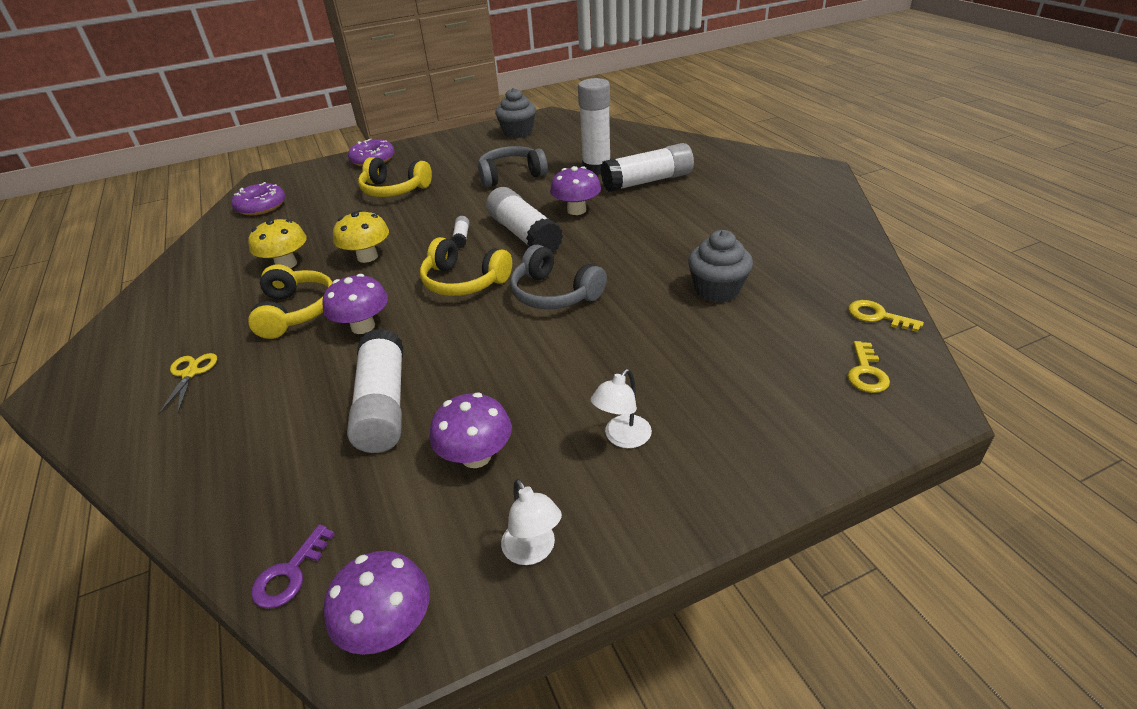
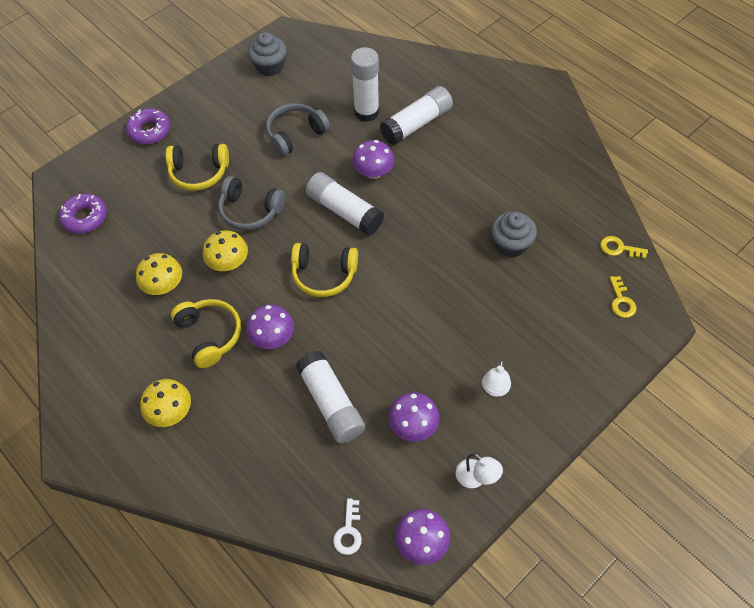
camera: 20 degrees left, 20 degrees up
(190, 373) = (171, 412): yellow scissors -> yellow mushroom
(290, 574) = (348, 531): purple key -> white key
(461, 237) = (295, 225): white glue stick -> none
(554, 294) = (398, 273): grey headphones -> grey headphones (250, 211)

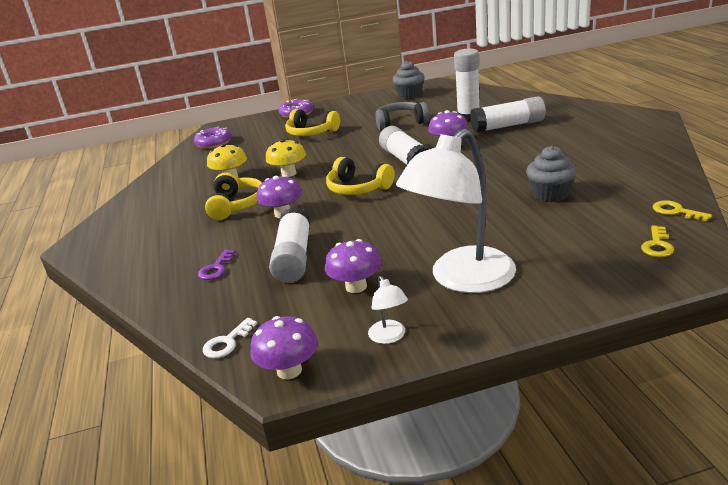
camera: 30 degrees right, 30 degrees down
(171, 412) = (164, 238): yellow mushroom -> none
(250, 211) = (331, 152): grey headphones -> none
(265, 441) = (216, 268): none -> purple key
(494, 389) = (462, 279): white lamp -> white lamp, size x2.46

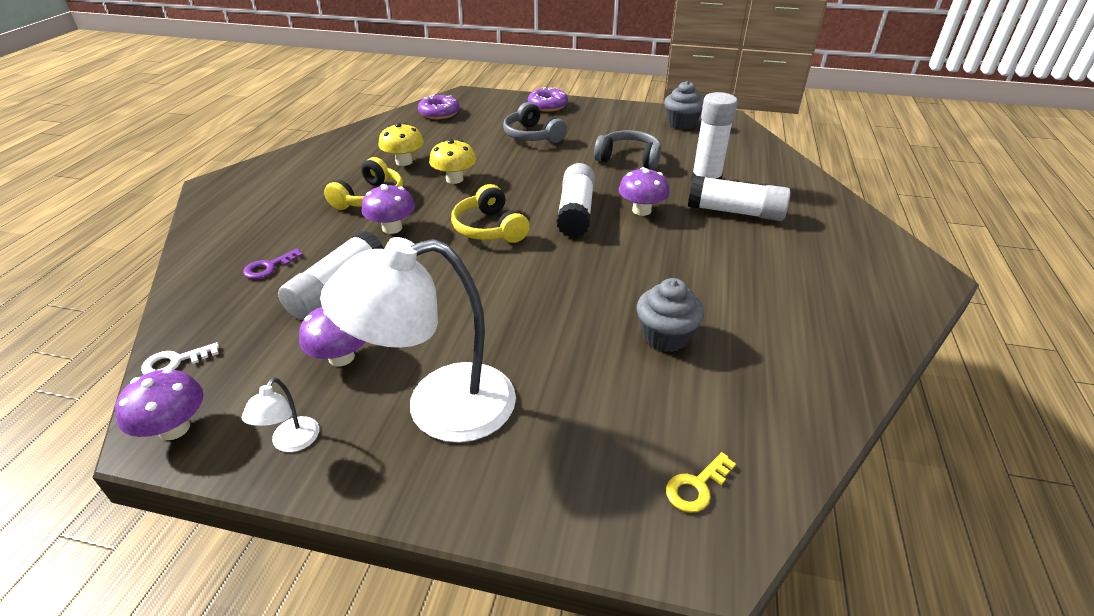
camera: 25 degrees right, 10 degrees up
(311, 133) = (532, 135): yellow headphones -> grey headphones
(676, 211) = (783, 445): yellow key -> none

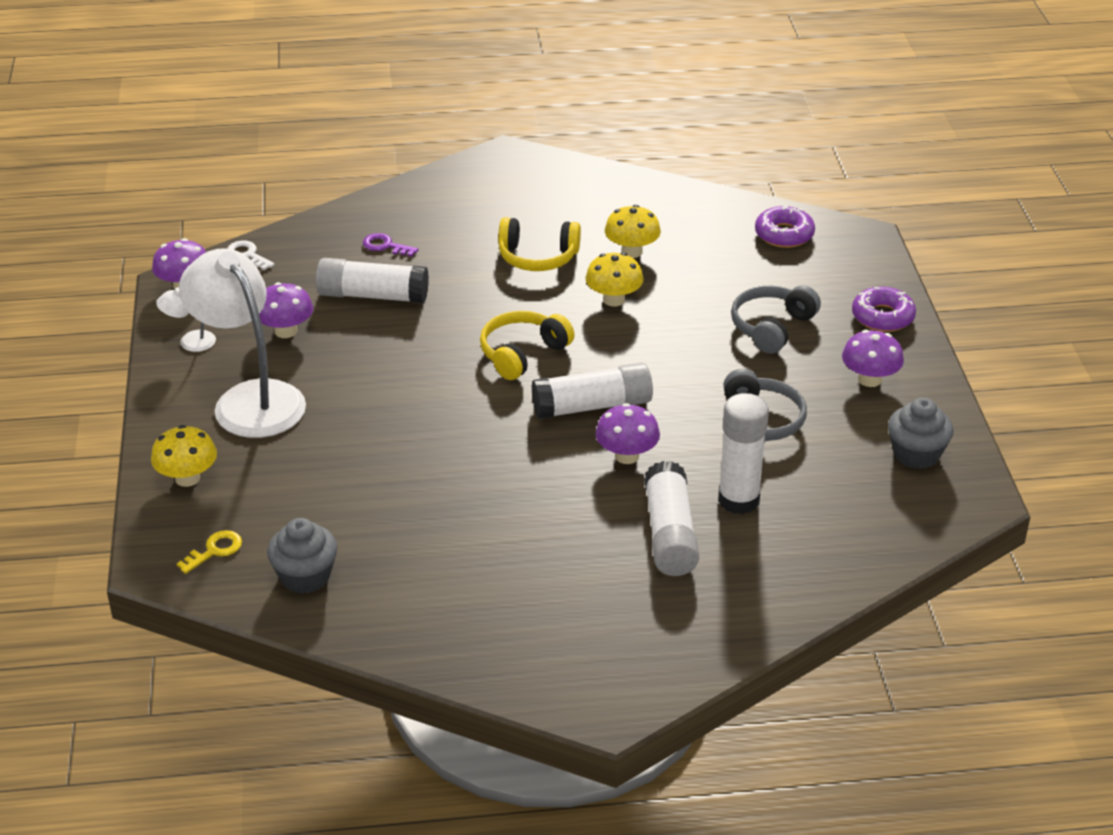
camera: 70 degrees right, 0 degrees up
(392, 228) = (487, 291): purple mushroom -> purple mushroom (869, 379)
(554, 491) = (187, 478): none -> yellow mushroom
(665, 336) = (393, 509): grey cupcake -> grey cupcake (305, 576)
(696, 487) = (215, 550): yellow key -> yellow key turned 105 degrees clockwise

